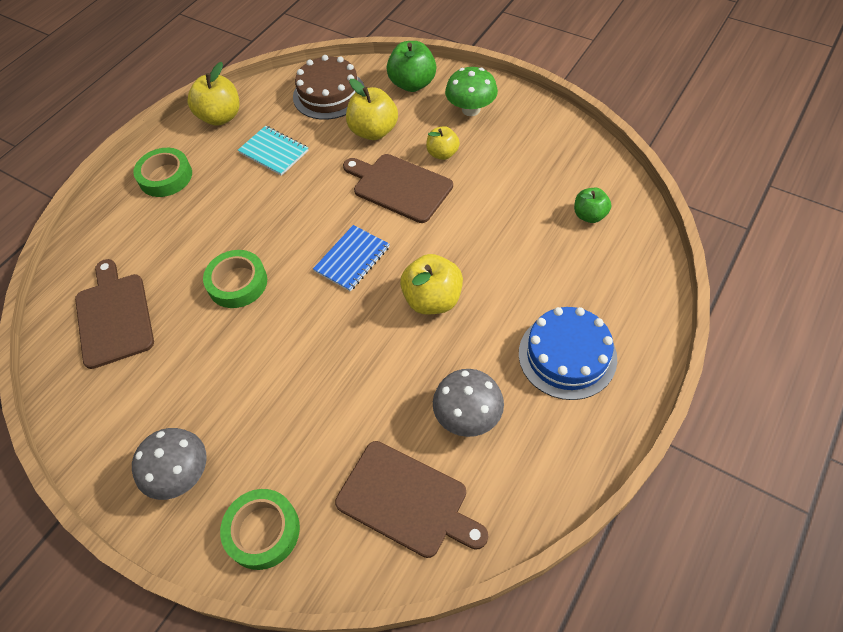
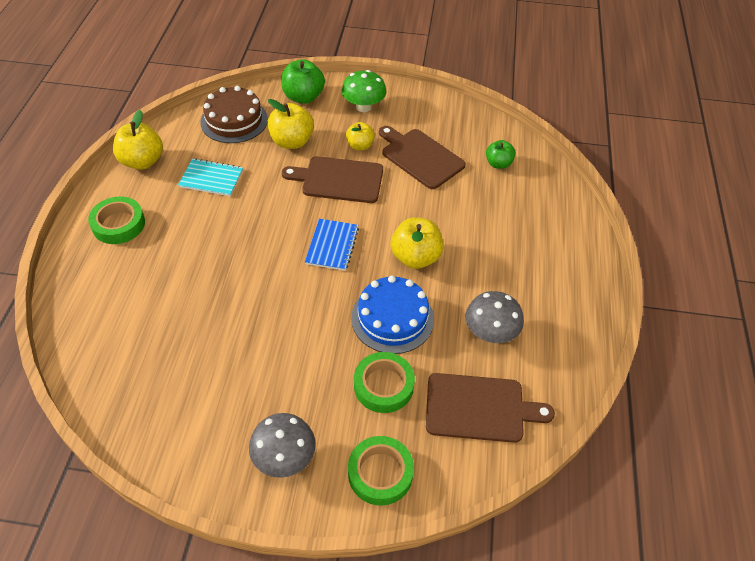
camera: 30 degrees left, 5 degrees down
(114, 316) = (141, 354): brown cutting board -> brown cutting board (420, 157)
(237, 283) = (242, 292): green tape -> green tape (383, 385)
(567, 355) = (537, 267): blue cake -> blue cake (392, 318)

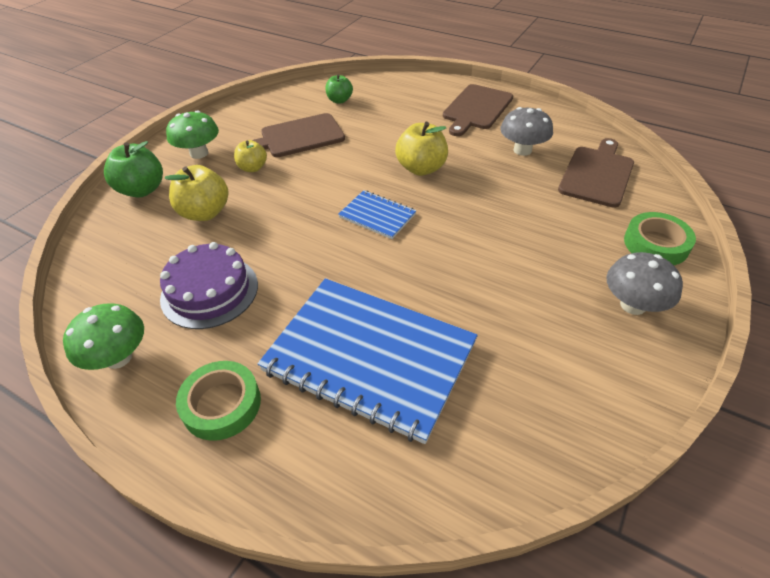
camera: 65 degrees left, 5 degrees down
(142, 161) = (118, 357): yellow apple -> green mushroom
(176, 287) = (369, 357): none -> blue notebook
(211, 179) = (209, 291): turquoise notebook -> purple cake
(234, 120) = (125, 252): brown cake -> none
(339, 179) = (289, 192): brown cutting board -> brown cutting board (476, 109)
(383, 385) = (562, 221): green tape -> none
(392, 318) = (486, 198): blue cake -> none

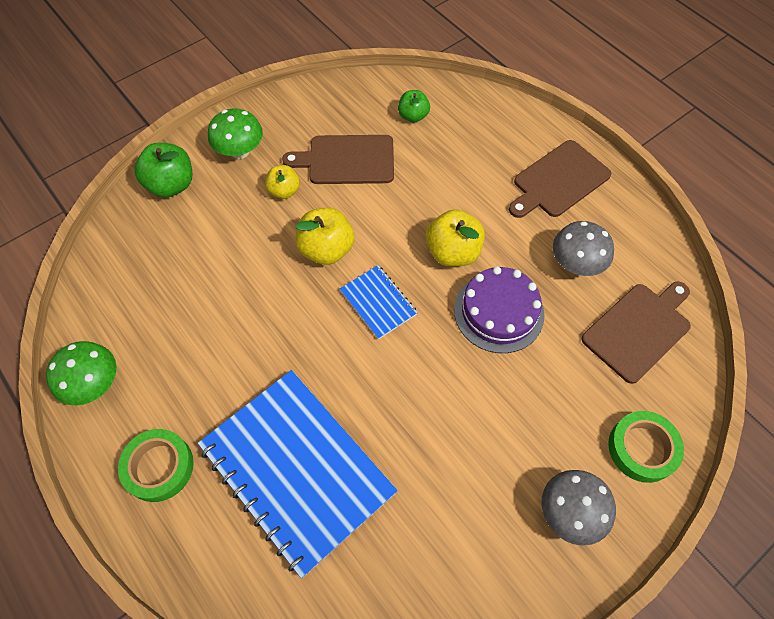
camera: 20 degrees right, 15 degrees up
(205, 213) = (218, 237): yellow apple -> yellow apple (326, 249)
(209, 291) = (190, 339): purple cake -> purple cake (499, 312)

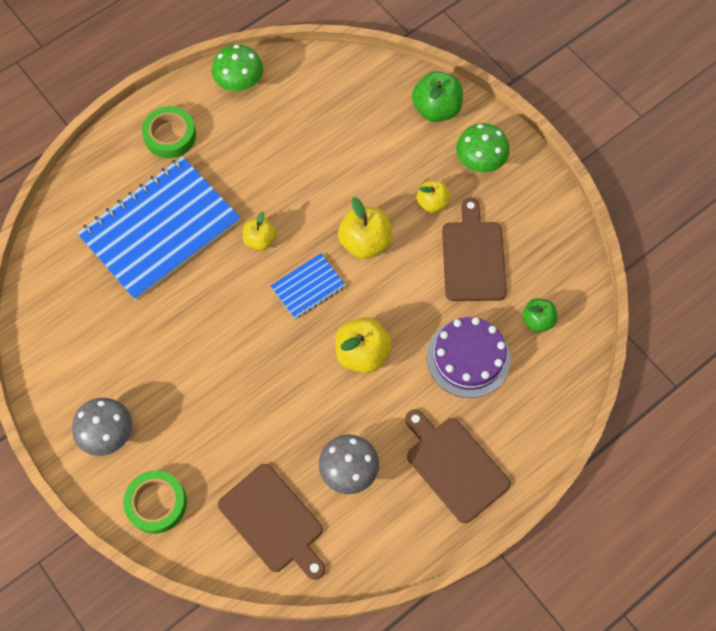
camera: 90 degrees right, 5 degrees up
(318, 353) = (260, 240): none -> yellow apple
(499, 312) = (296, 391): purple cake -> purple cake (468, 358)

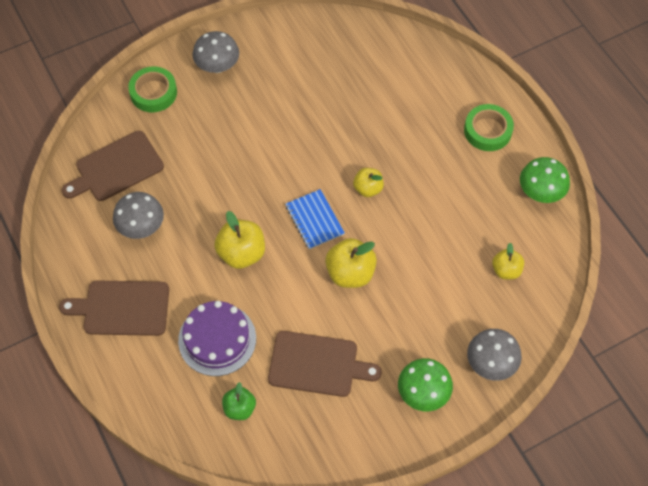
camera: 100 degrees right, 5 degrees down
(160, 229) = (392, 115): blue notebook -> none
(432, 203) = (382, 339): yellow apple -> yellow apple (506, 270)
(436, 109) = (491, 363): green apple -> grey mushroom
(454, 466) = (122, 308): brown cutting board -> brown cutting board turned 150 degrees counterclockwise

